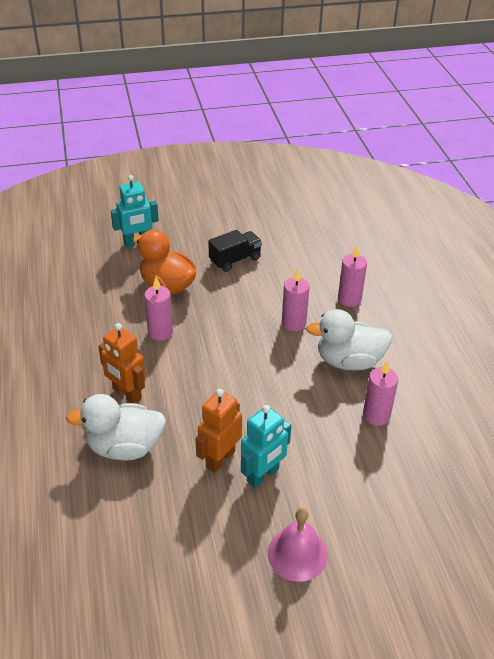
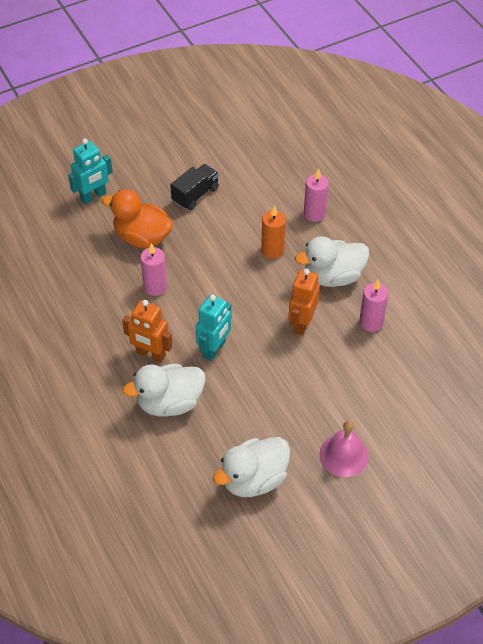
camera: 15 degrees left, 10 degrees up
(182, 555) = (254, 479): none -> white duck
(220, 459) = (254, 393): orange robot -> orange robot (302, 323)
(263, 475) = (295, 398): turquoise robot -> turquoise robot (214, 349)
(293, 323) = (272, 250): pink candle -> orange candle

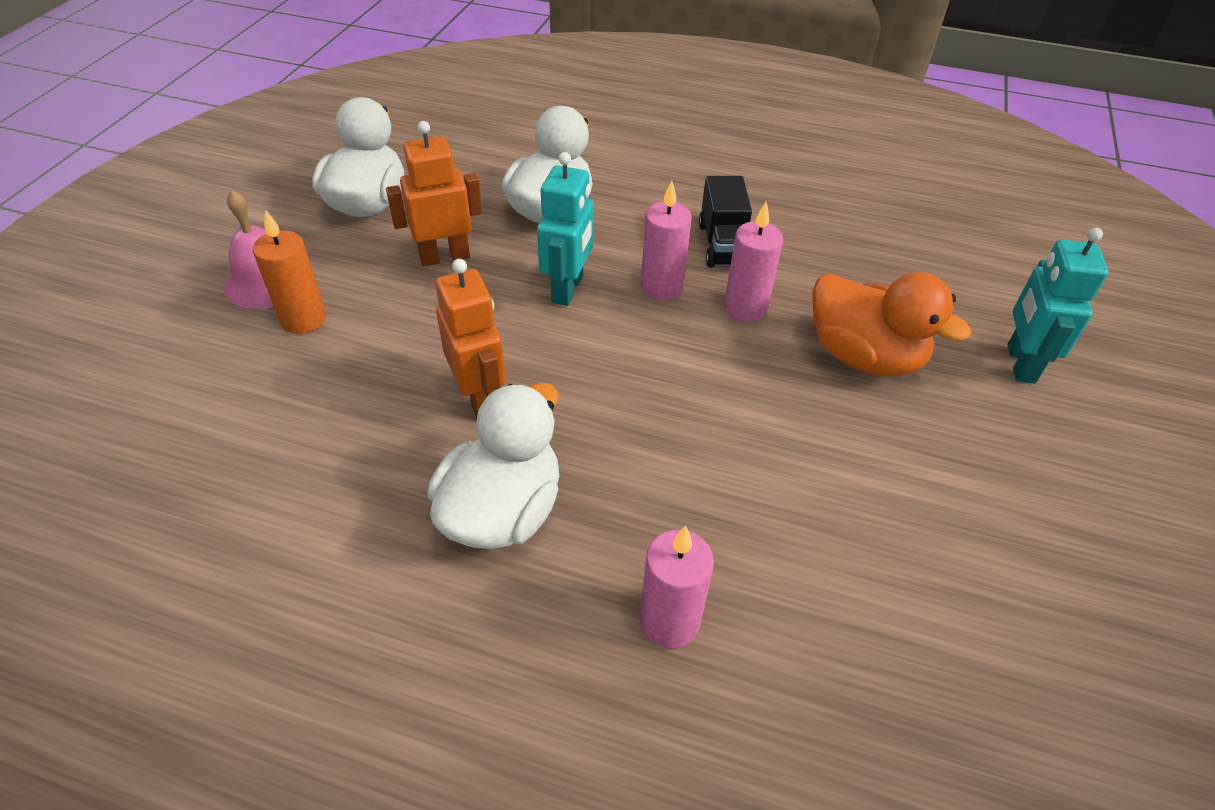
camera: 135 degrees right, 5 degrees down
(142, 237) = (864, 356): orange duck -> orange duck turned 60 degrees clockwise
(150, 354) = (639, 238): orange robot -> orange robot (444, 257)
(195, 195) = (906, 484): black truck -> black truck (724, 245)
(214, 349) = (568, 289): turquoise robot -> turquoise robot turned 150 degrees counterclockwise
(272, 250) = (657, 482): orange candle -> orange candle (303, 319)
(371, 322) = (360, 476): pink candle -> pink candle (662, 287)

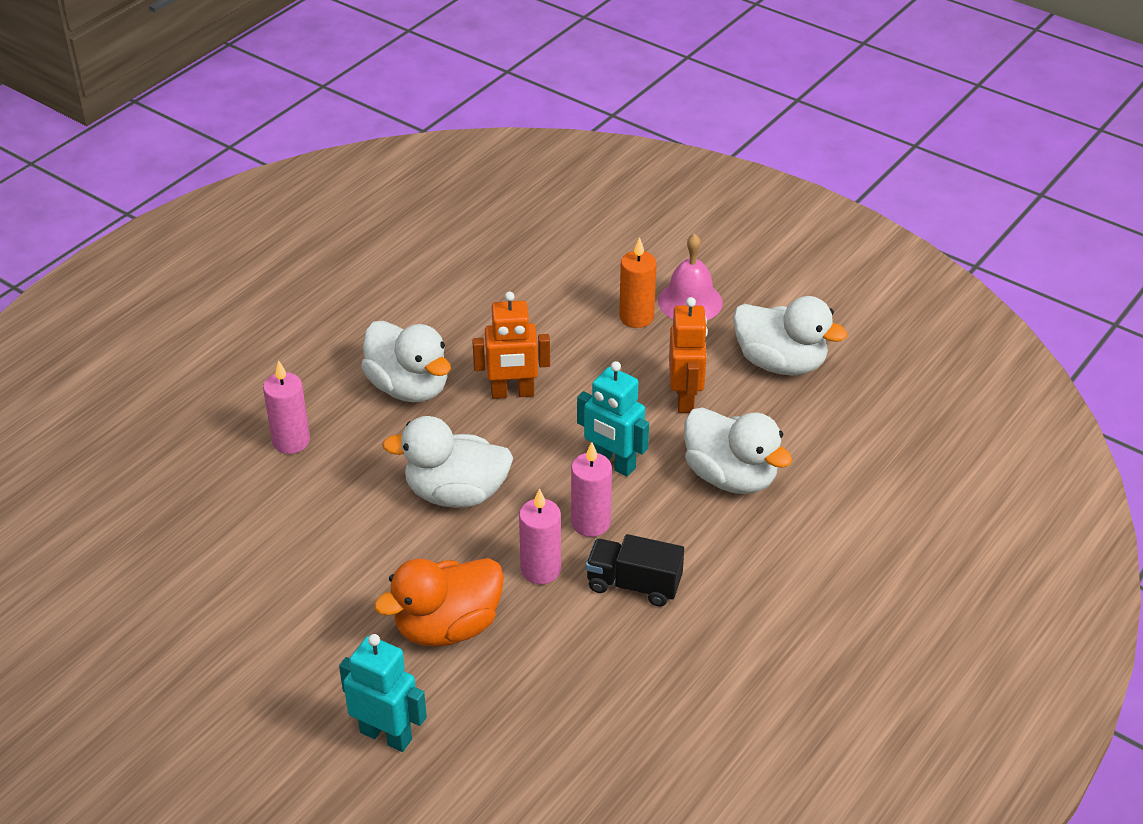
camera: 110 degrees right, 5 degrees down
(676, 403) = (456, 493): none -> white duck

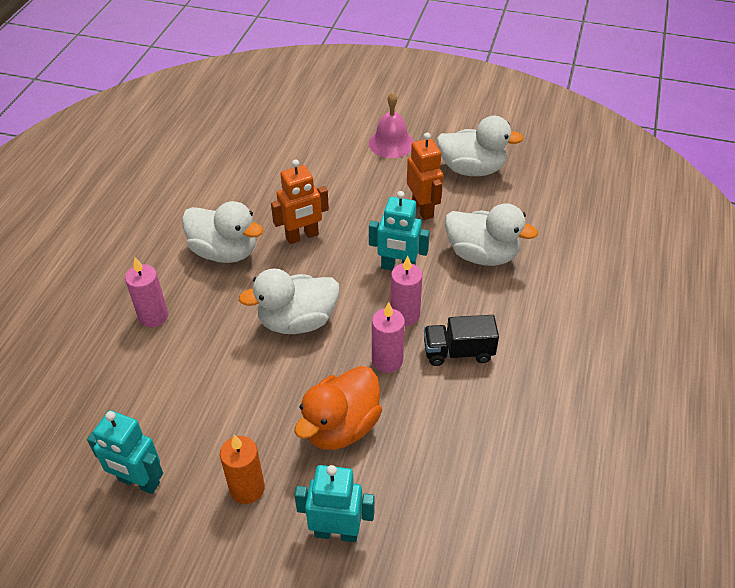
camera: 20 degrees left, 5 degrees up
(197, 617) = (139, 482): none -> turquoise robot
(636, 317) = (361, 162): orange candle -> orange candle (247, 488)

